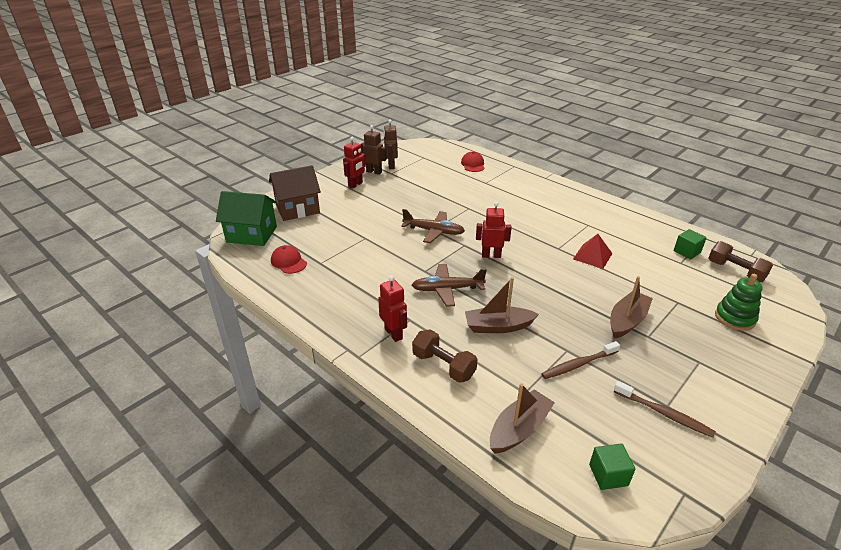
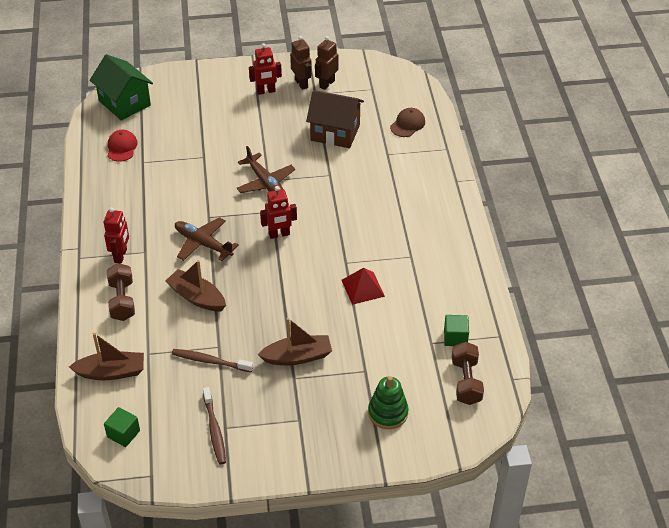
camera: 40 degrees right, 10 degrees up
(297, 209) = (187, 94): brown house -> brown house (335, 133)
(473, 164) = (407, 124): red cap -> brown cap
(491, 255) = (279, 234): red robot -> red robot turned 120 degrees clockwise

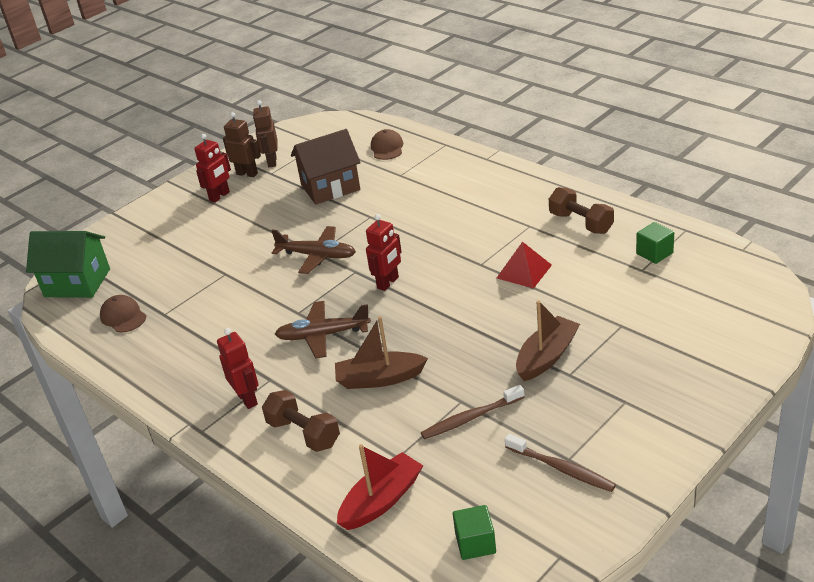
camera: 35 degrees left, 10 degrees down
(111, 372) = (381, 500): brown boat -> red boat
(122, 147) = (123, 316): red cap -> brown cap
(388, 413) = (689, 340): green stacking toy -> none
(466, 381) = (712, 275): brown dumbbell -> brown dumbbell (581, 223)

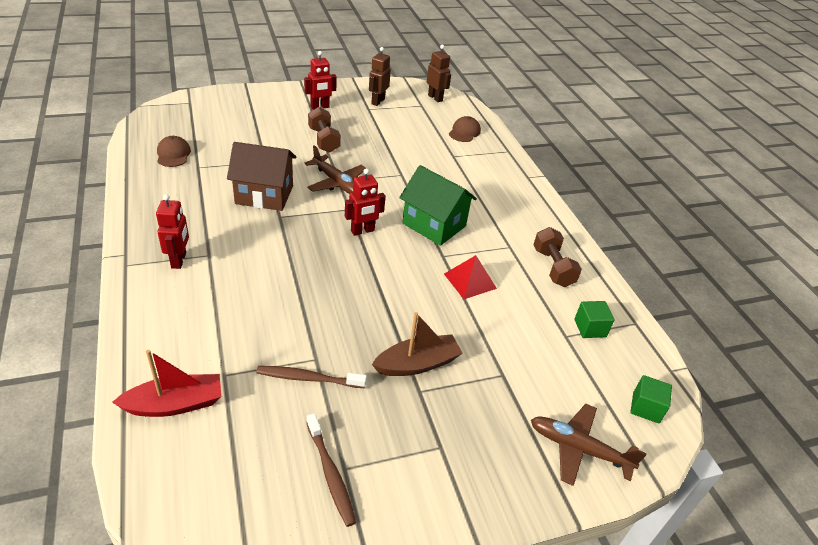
camera: 20 degrees right, 5 degrees up
(77, 283) = (174, 116): green house -> green house (434, 225)
(247, 174) = (353, 101): brown robot -> brown robot (435, 98)
(303, 433) = (184, 311): brown dumbbell -> brown dumbbell (323, 140)
(323, 335) = (278, 244): brown plane -> brown plane (579, 449)
(330, 187) = (397, 139): brown house -> brown house (264, 195)
(379, 378) = (279, 302): brown boat -> none
(475, 543) = (198, 494): green cube -> green cube (646, 407)

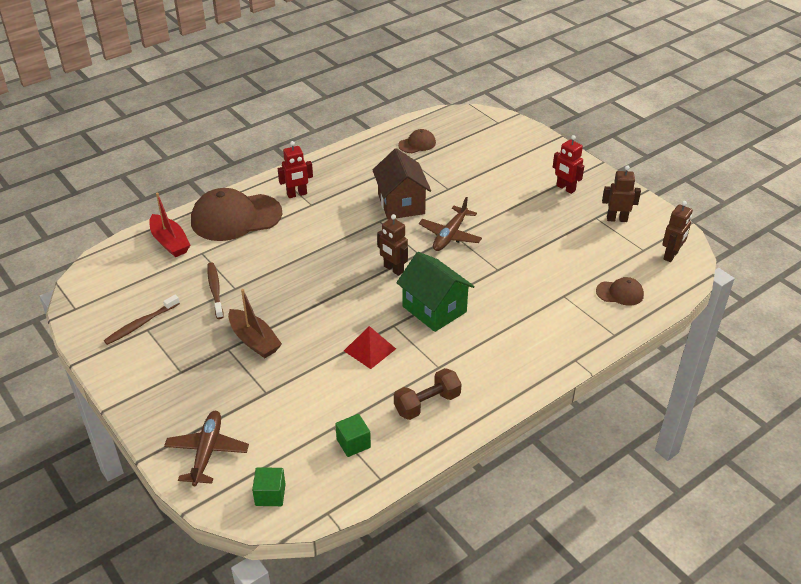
camera: 75 degrees right, 0 degrees up
(177, 324) = (236, 217): none -> brown cap
(323, 140) = (510, 208): brown dumbbell -> none
(362, 231) = (393, 269): red robot -> brown robot
(434, 225) = (434, 309): green house -> green house turned 60 degrees counterclockwise

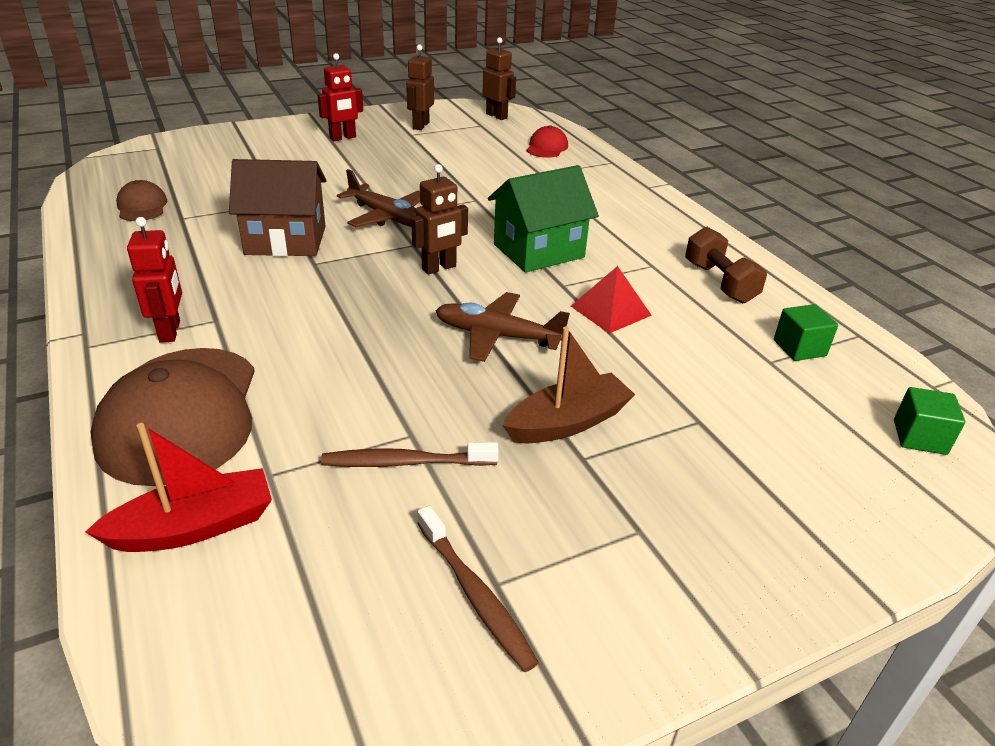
camera: 80 degrees left, 5 degrees down
(207, 452) = (848, 504): brown plane -> brown plane (498, 336)
(620, 293) = (547, 147): brown cap -> red cap

